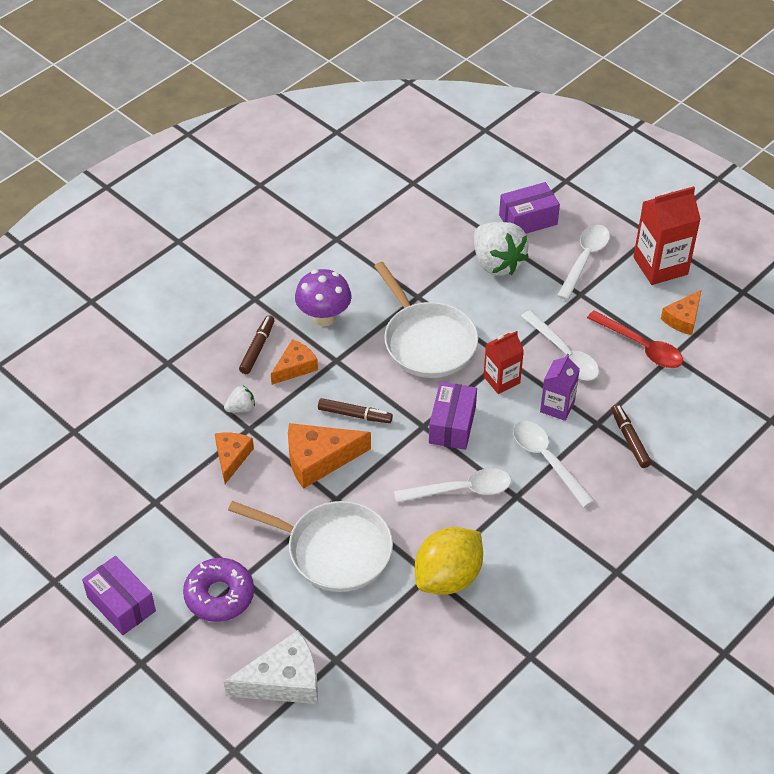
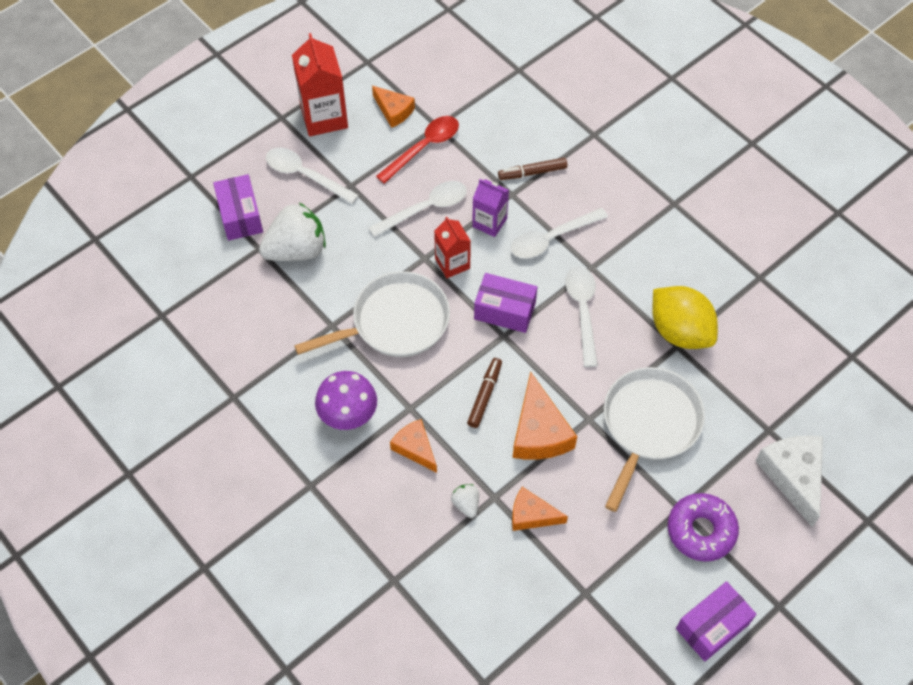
camera: 85 degrees left, 10 degrees up
(257, 348) = (384, 485): brown marker -> none

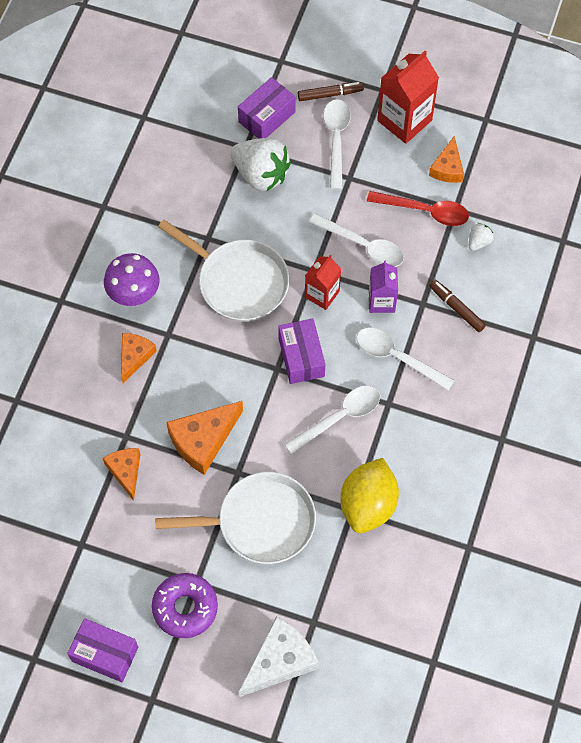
camera: 60 degrees right, 5 degrees up
(466, 504) = (107, 419): white strawberry -> white strawberry (479, 242)
(485, 395) = (212, 383): brown marker -> brown marker (330, 94)

